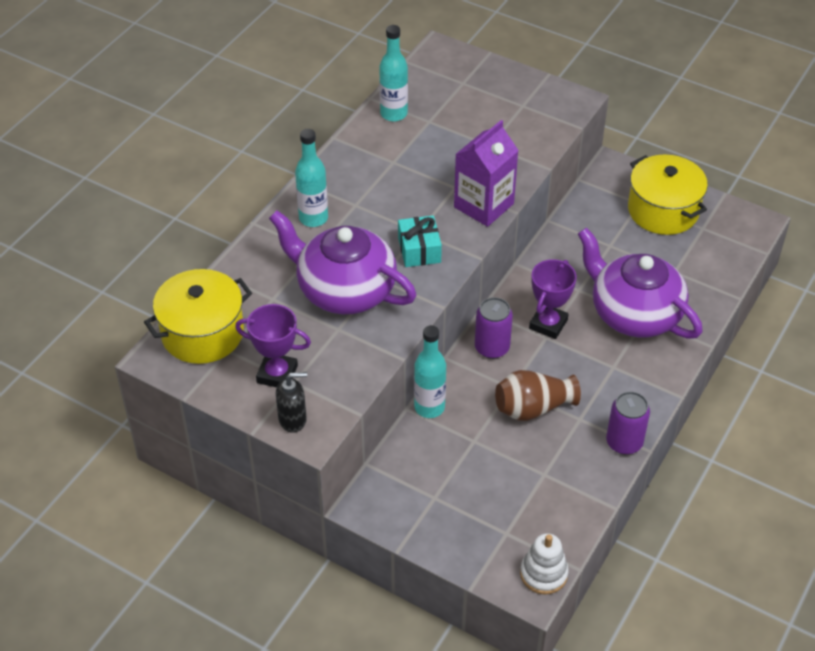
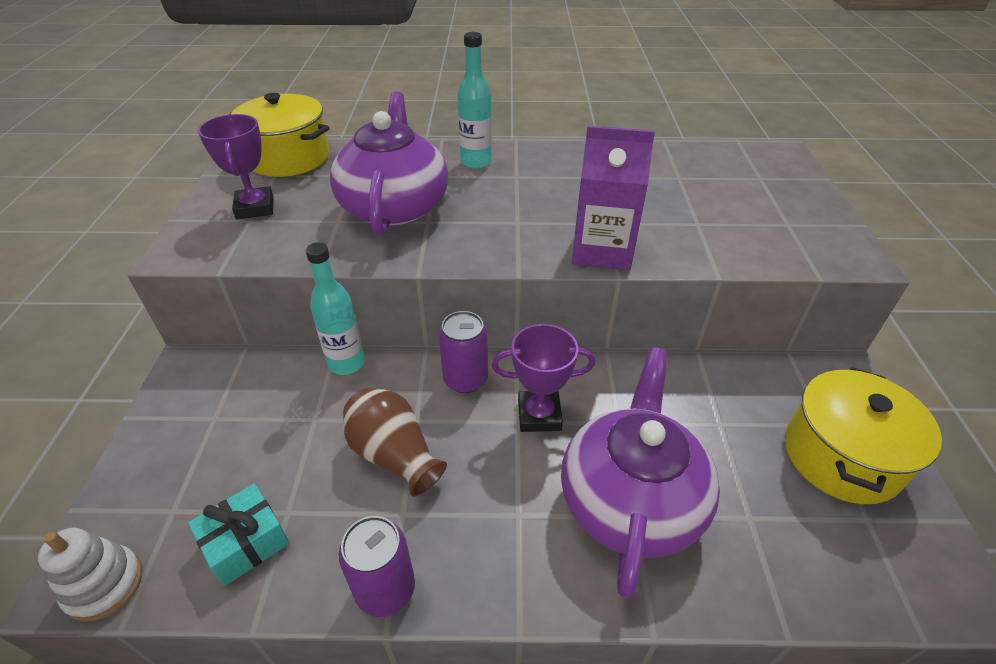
camera: 60 degrees right, 5 degrees down
(293, 419) = (195, 235): black soap dispenser -> none
(393, 114) = (661, 157): turquoise bottle -> none
(419, 250) = (491, 231): turquoise gift -> turquoise gift (246, 543)

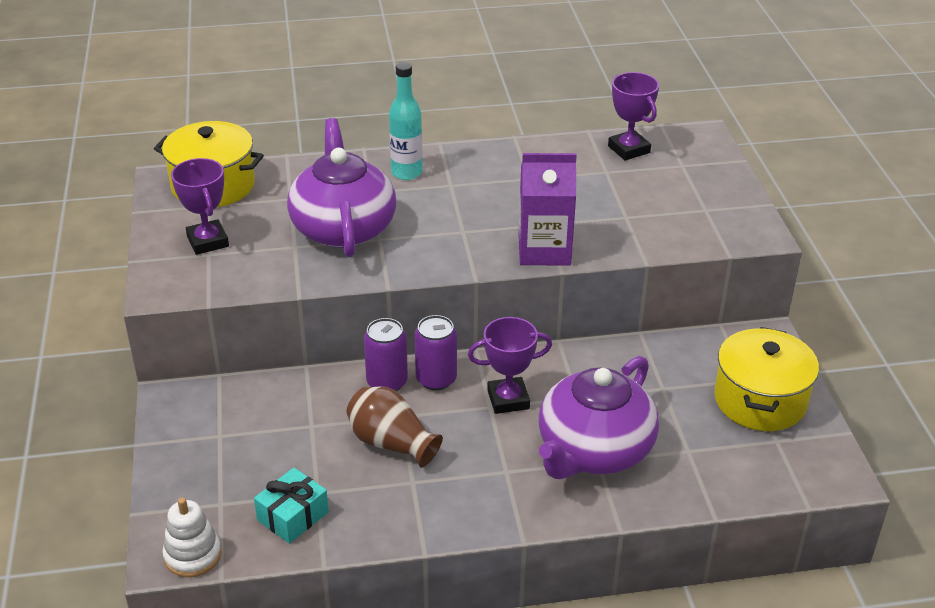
camera: 10 degrees left, 5 degrees down
(346, 363) = (322, 378): turquoise bottle -> none
(385, 589) = (415, 529): purple can -> purple can (387, 382)
(630, 499) = (594, 450): purple teapot -> purple teapot turned 150 degrees counterclockwise
(704, 159) = (629, 149): none -> purple trophy

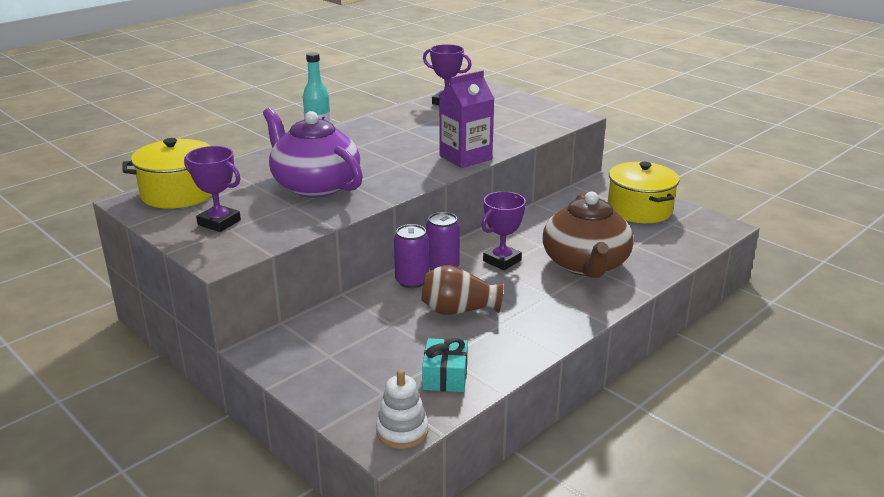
camera: 35 degrees left, 10 degrees down
(594, 450) = (585, 265): purple teapot -> brown teapot

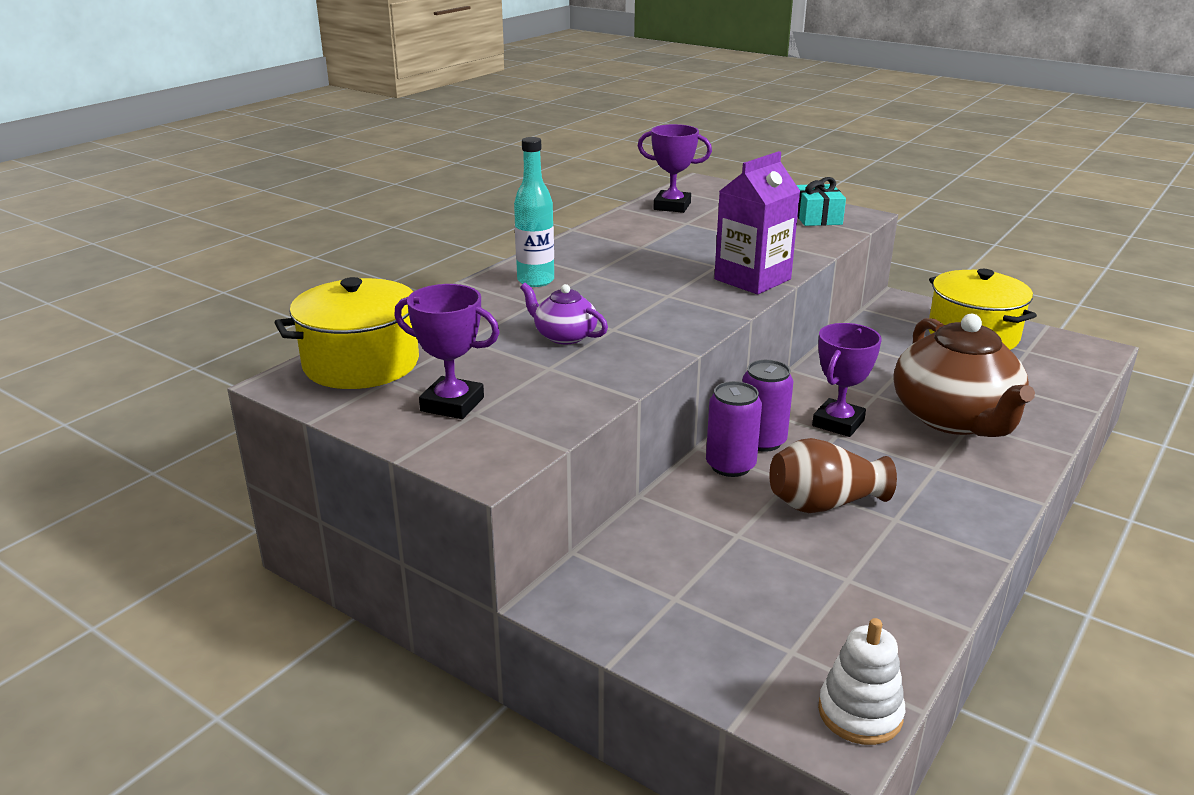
camera: 10 degrees left, 0 degrees up
(315, 186) = (564, 336): purple teapot -> purple teapot, size x0.47
(445, 376) = (868, 611): turquoise gift -> turquoise gift (817, 218)

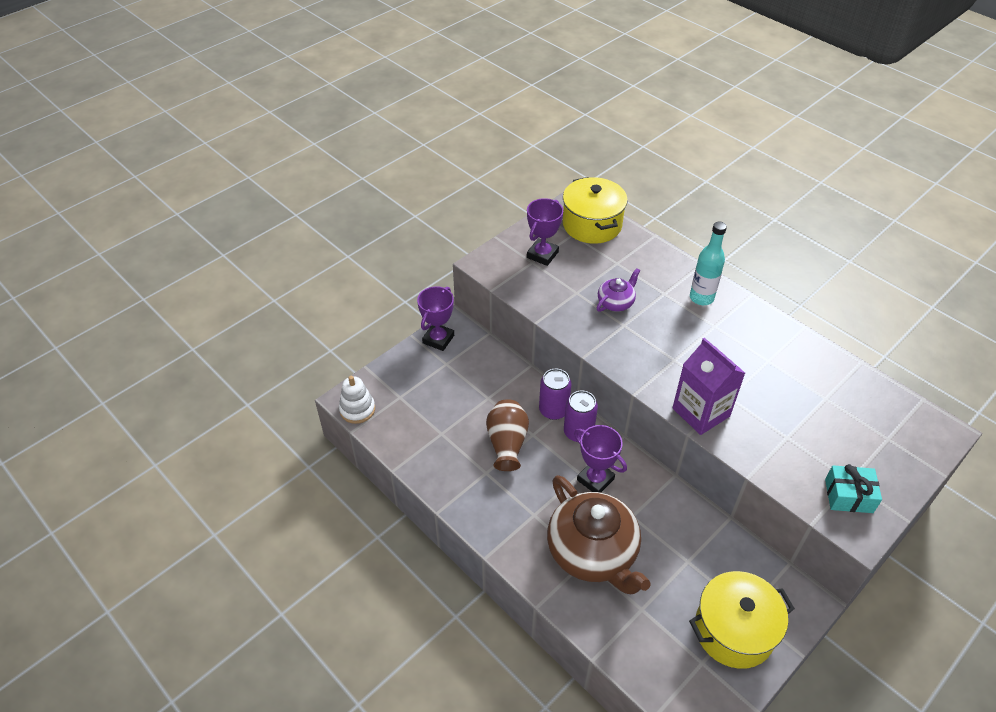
camera: 100 degrees right, 20 degrees up
(672, 206) = (868, 397): purple trophy -> purple trophy (438, 339)
(954, 418) = (593, 552): brown teapot -> brown teapot turned 120 degrees counterclockwise

